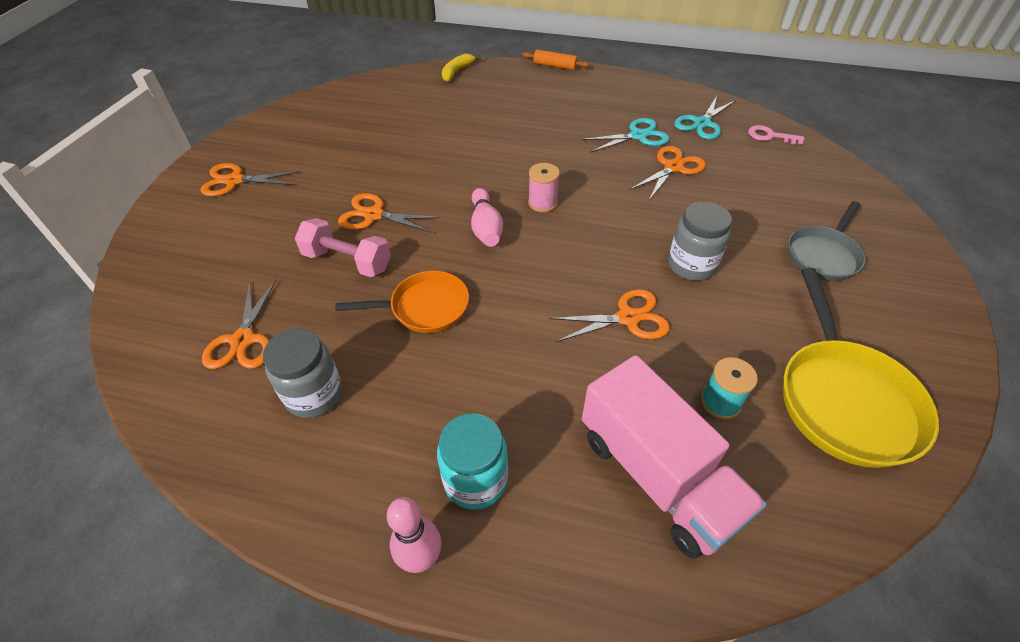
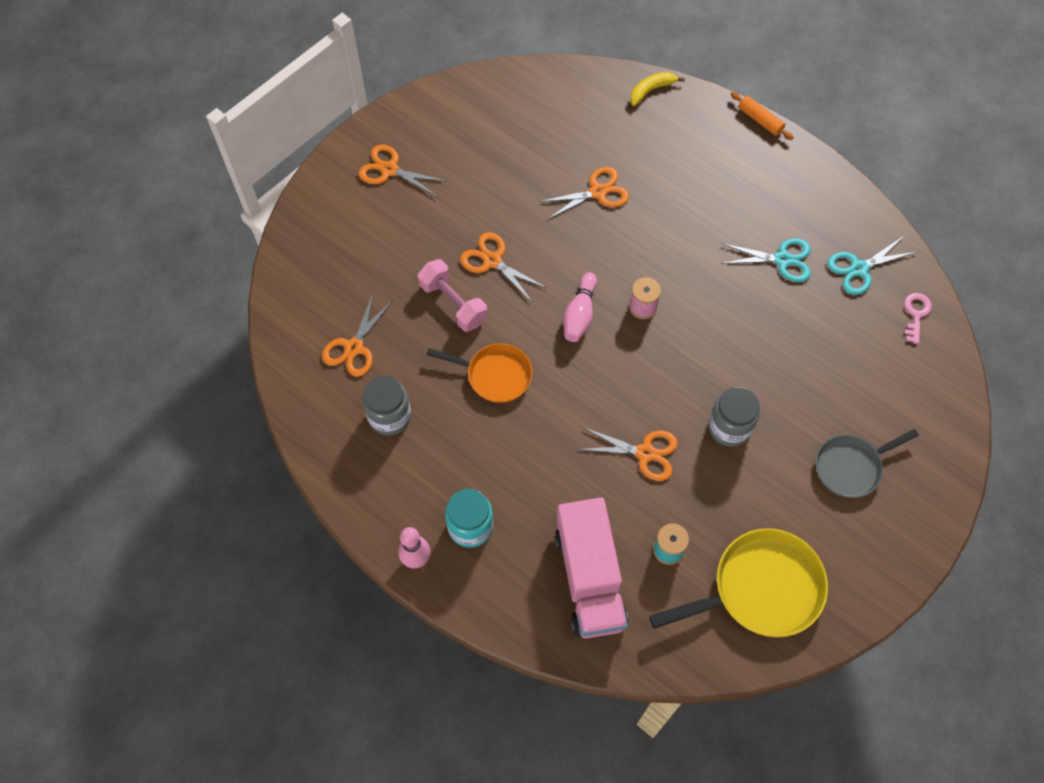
camera: 25 degrees right, 15 degrees up
(673, 167) = (789, 314): orange scissors -> orange scissors (598, 192)
(770, 136) = (916, 314): pink key -> pink key turned 60 degrees clockwise
(844, 399) = (760, 589): yellow pan -> yellow pan turned 135 degrees counterclockwise

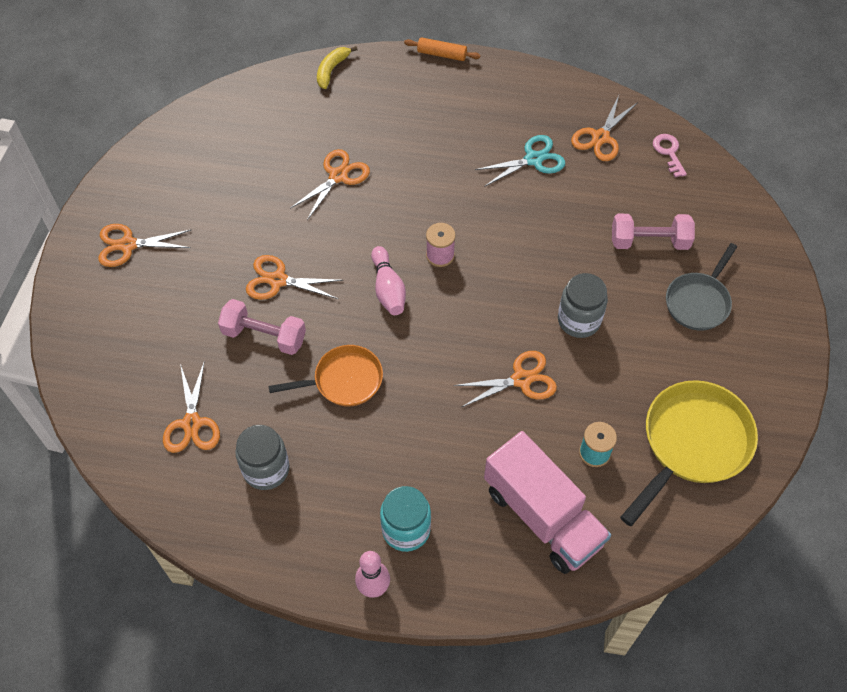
camera: 30 degrees left, 5 degrees down
(841, 388) = (649, 241): none -> pink dumbbell
(859, 268) = (600, 137): turquoise scissors -> orange scissors

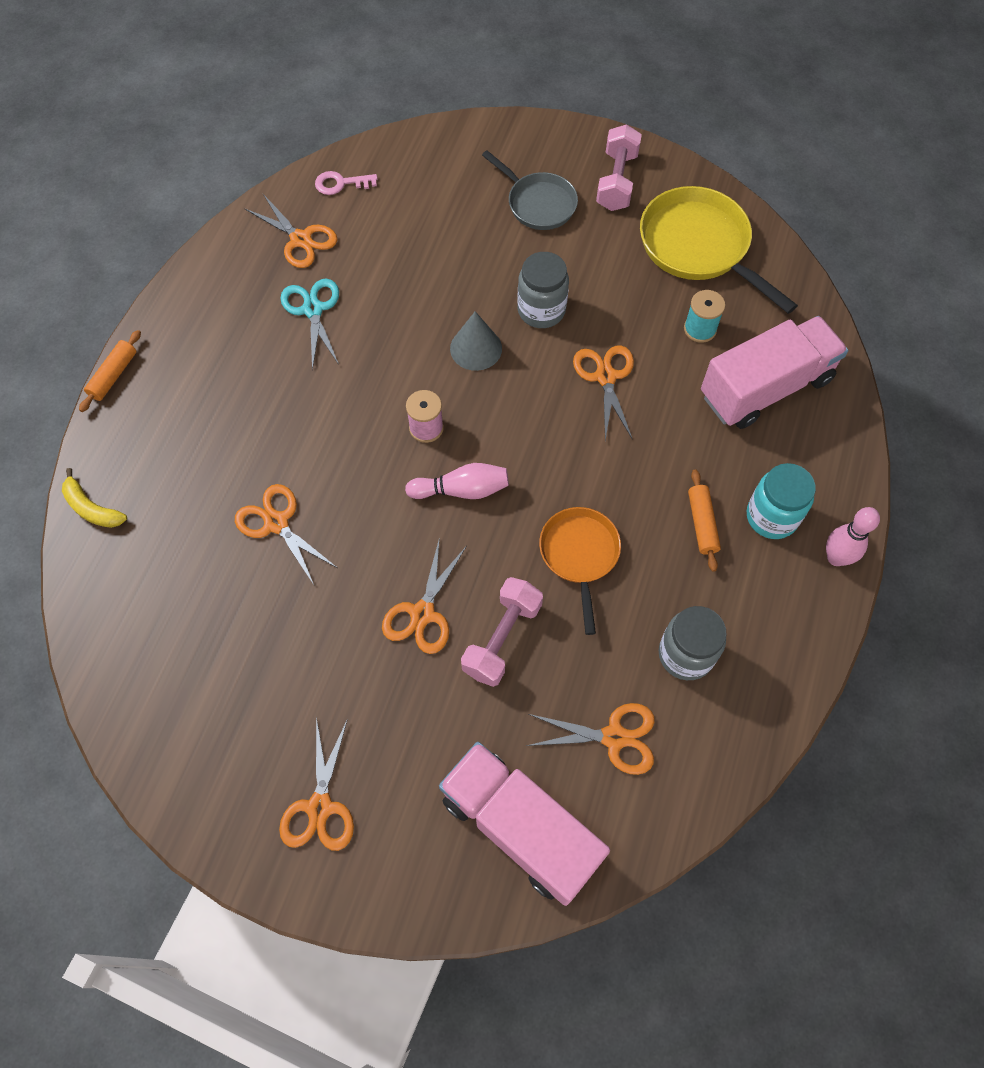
camera: 80 degrees left, 5 degrees up
(119, 369) = (520, 828): none -> pink truck
(389, 472) = (702, 523): none -> orange rolling pin
(525, 277) = (476, 348): none -> grey cone
(649, 241) = (454, 227): pink dumbbell -> pink dumbbell (616, 181)

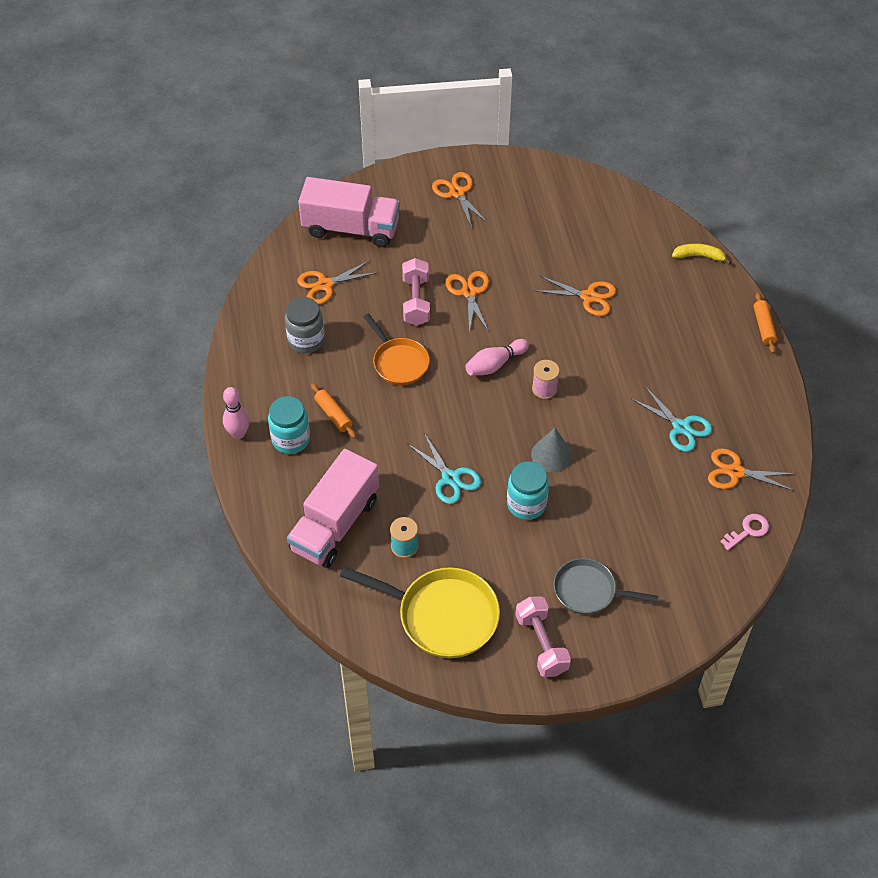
camera: 150 degrees right, 10 degrees down
(541, 310) = (526, 504): grey jar -> turquoise jar
(606, 377) = (450, 478): orange scissors -> turquoise scissors

